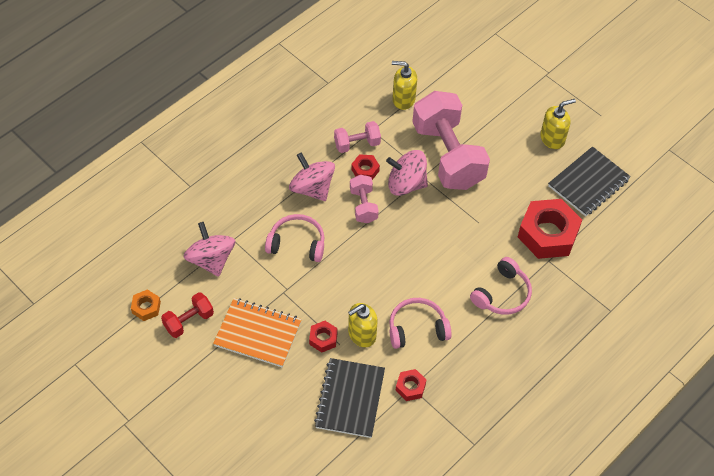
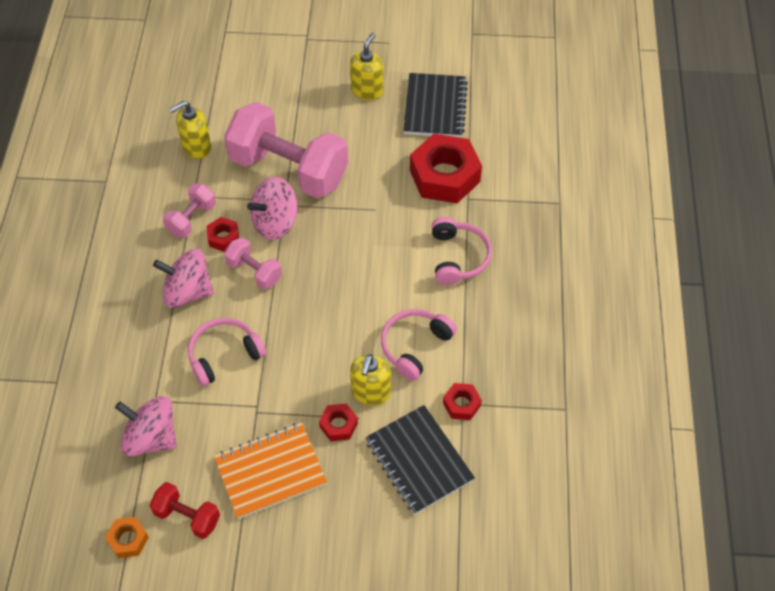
camera: 40 degrees left, 0 degrees up
(188, 321) = (187, 516): red dumbbell -> red dumbbell turned 75 degrees counterclockwise

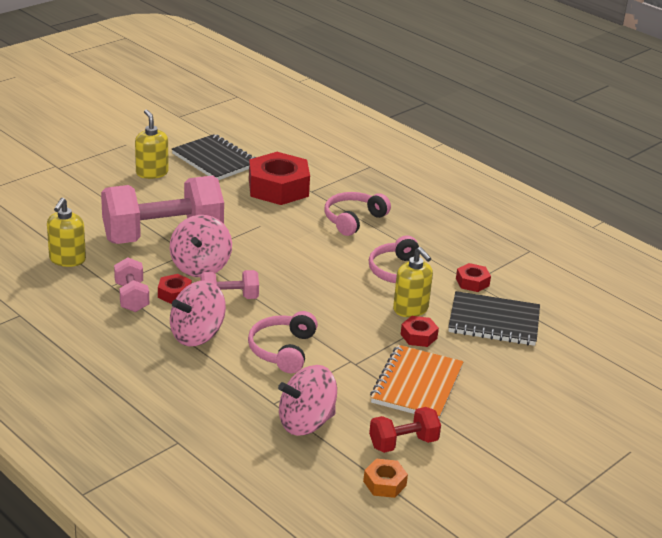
camera: 50 degrees left, 25 degrees down
(458, 257) = (353, 220): pink headphones -> pink headphones turned 90 degrees counterclockwise

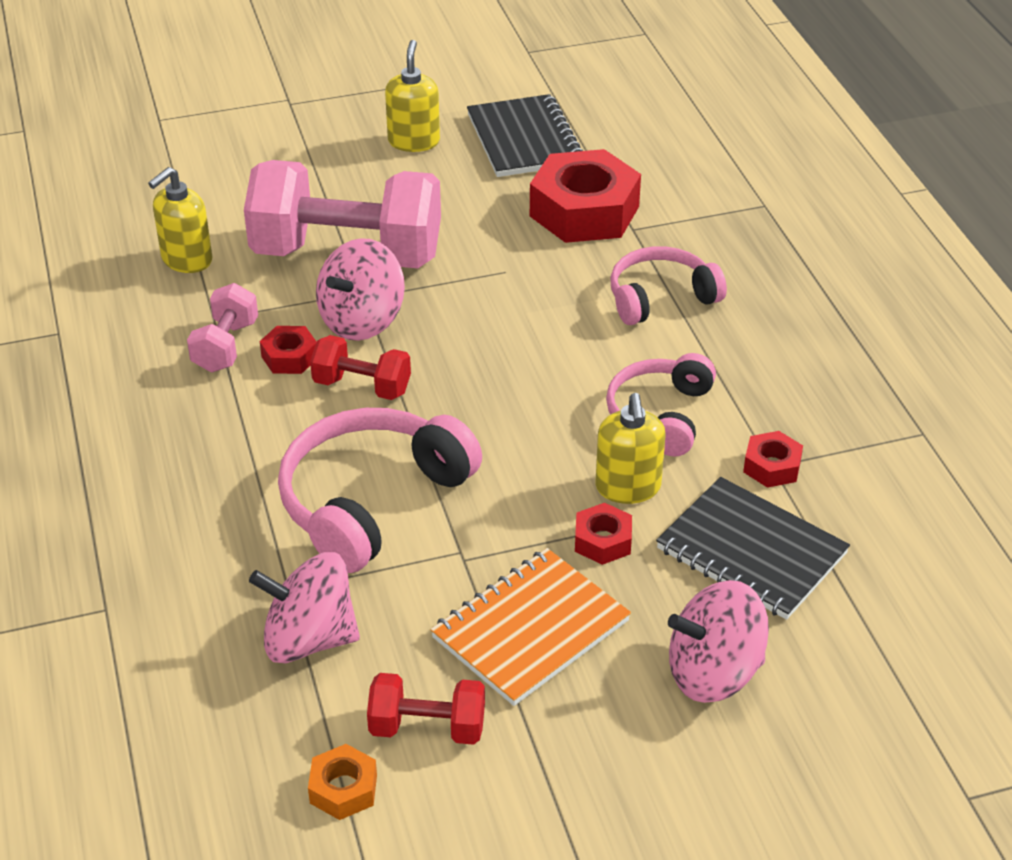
camera: 30 degrees right, 10 degrees up
(197, 335) = (268, 436): pink spinning top -> pink spinning top (714, 673)
(229, 298) = (362, 386): pink dumbbell -> red dumbbell
(282, 350) = (371, 500): pink headphones -> pink headphones, size x1.55

